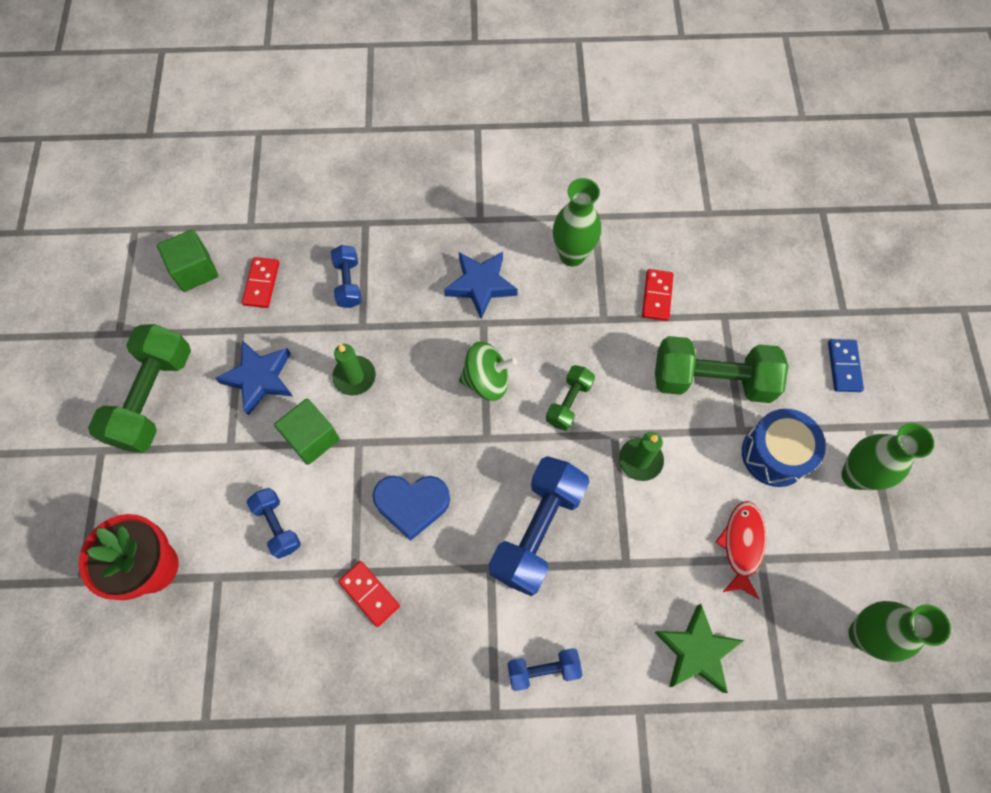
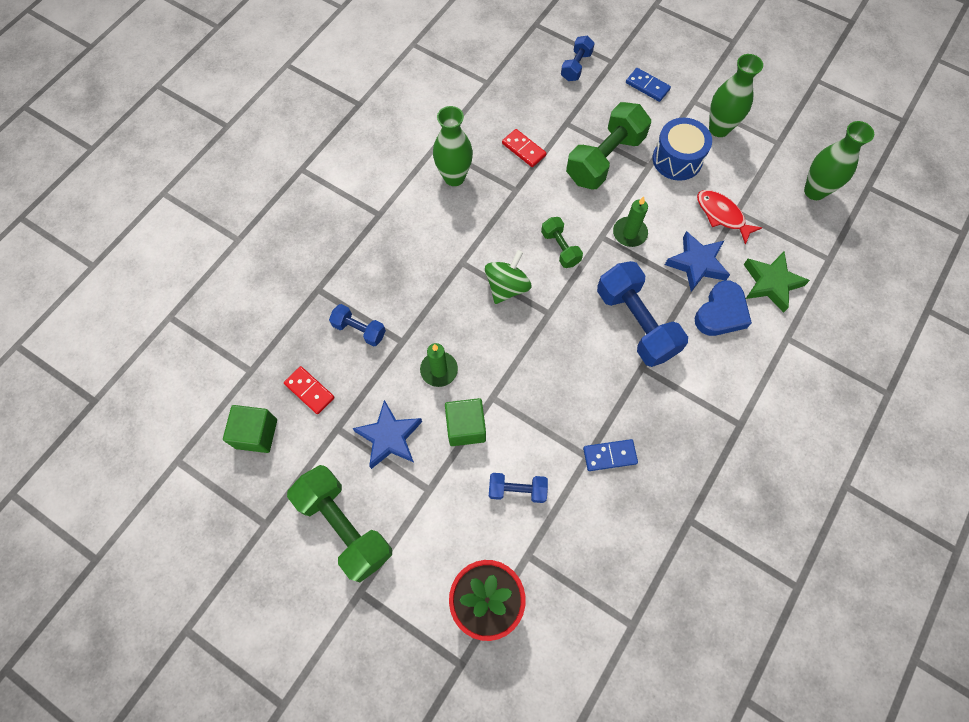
camera: 55 degrees left, 0 degrees up
(369, 593) = (609, 455): red domino -> blue domino
(412, 504) = (564, 389): blue heart -> blue heart (721, 313)
(480, 285) = (432, 246): blue star -> blue star (696, 264)
(543, 669) = (729, 377): blue dumbbell -> blue dumbbell (576, 66)

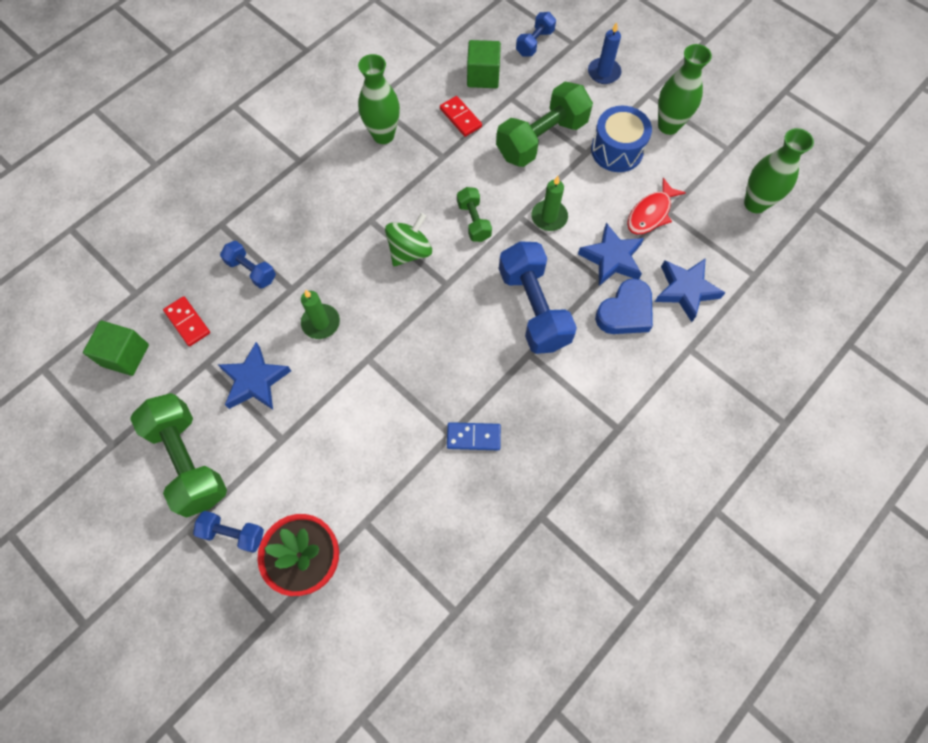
camera: 10 degrees right, 0 degrees up
(466, 427) = (334, 384): green cube -> green cube (483, 76)
(517, 490) = (370, 455): blue dumbbell -> blue dumbbell (233, 533)
(647, 86) = (603, 73): blue domino -> blue candle
(722, 215) = (650, 213): red fish -> red fish turned 105 degrees counterclockwise
(771, 283) = (685, 290): green star -> blue star

